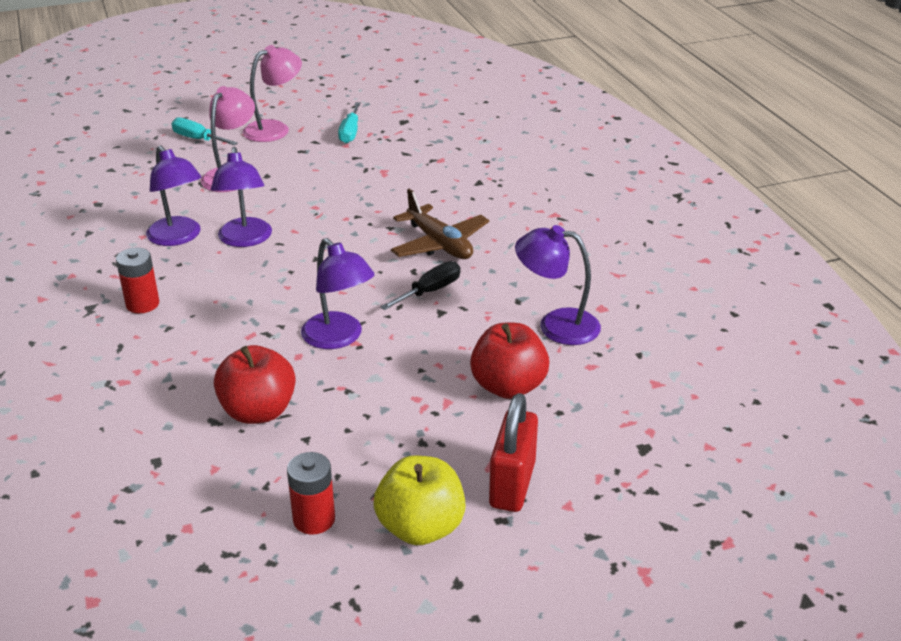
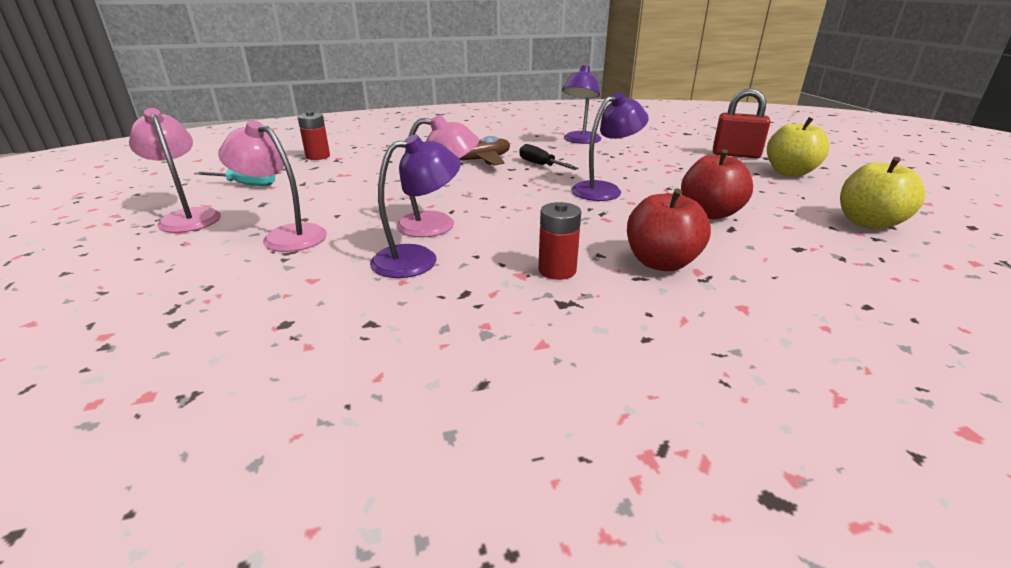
camera: 85 degrees left, 5 degrees down
(198, 139) = (155, 259): turquoise screwdriver -> none
(214, 547) = (868, 223): none -> yellow apple
(245, 240) = (439, 225): purple lamp -> pink lamp
(314, 519) = (810, 196): red battery -> red battery (318, 156)
(508, 386) = (646, 152): red apple -> red apple (661, 263)

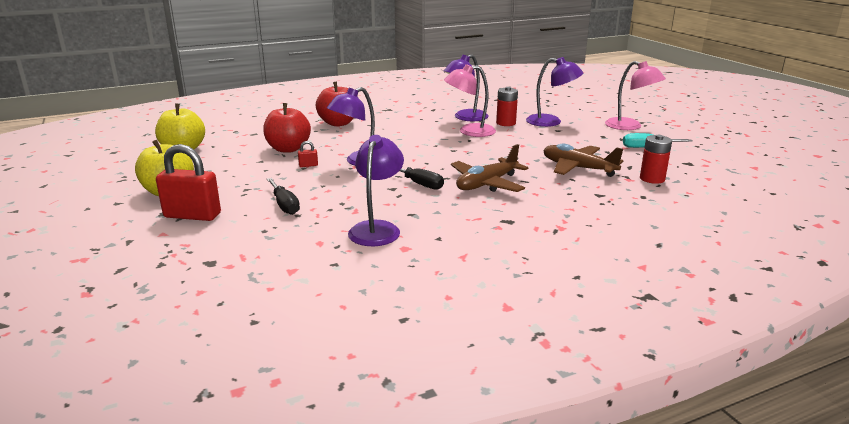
camera: 170 degrees right, 5 degrees down
(285, 236) = (551, 122): pink lamp -> purple lamp
(368, 168) = (578, 168): none -> brown plane
(557, 270) = (392, 118): red battery -> red battery (506, 123)
(662, 157) = (284, 205): none -> black screwdriver
(664, 189) = (308, 165): none -> red padlock

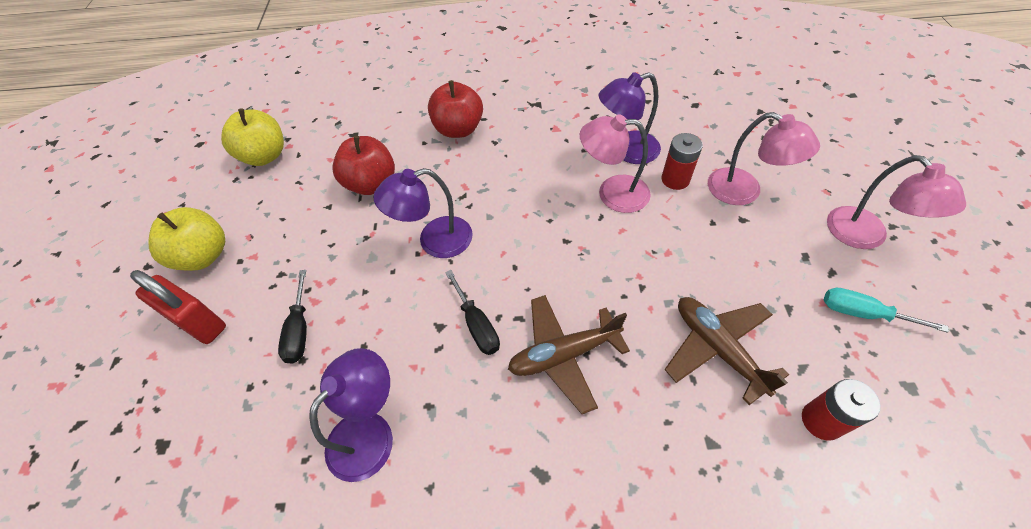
camera: 25 degrees right, 30 degrees up
(308, 165) = (373, 233): red padlock -> none
(551, 122) = (744, 191): purple lamp -> pink lamp

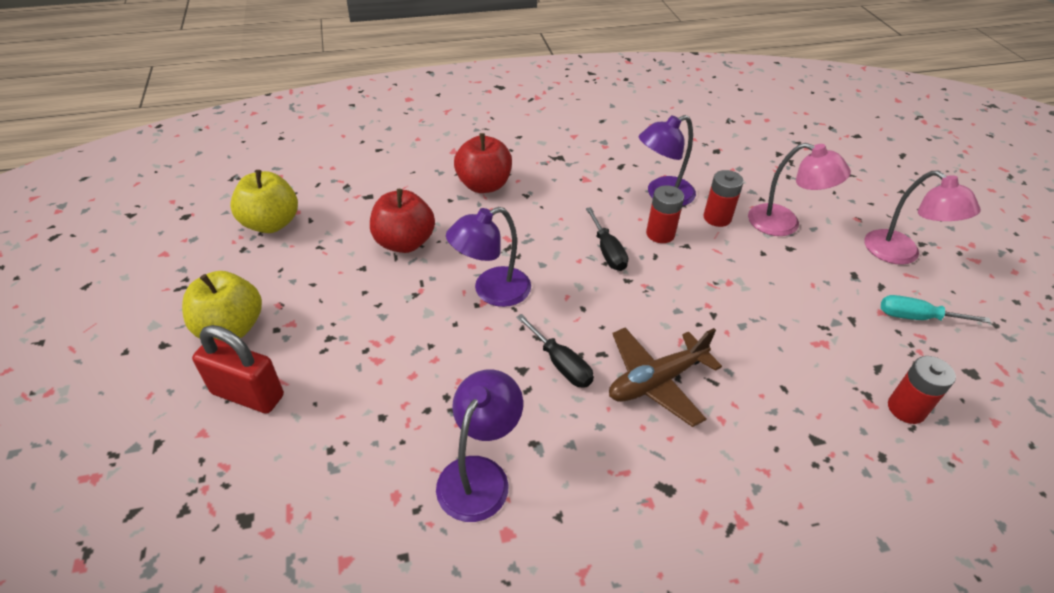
camera: 15 degrees left, 10 degrees down
(299, 330) = (370, 389): black screwdriver -> black screwdriver (607, 251)
(612, 193) = (660, 234): pink lamp -> red battery
(717, 349) = (799, 360): brown plane -> none

